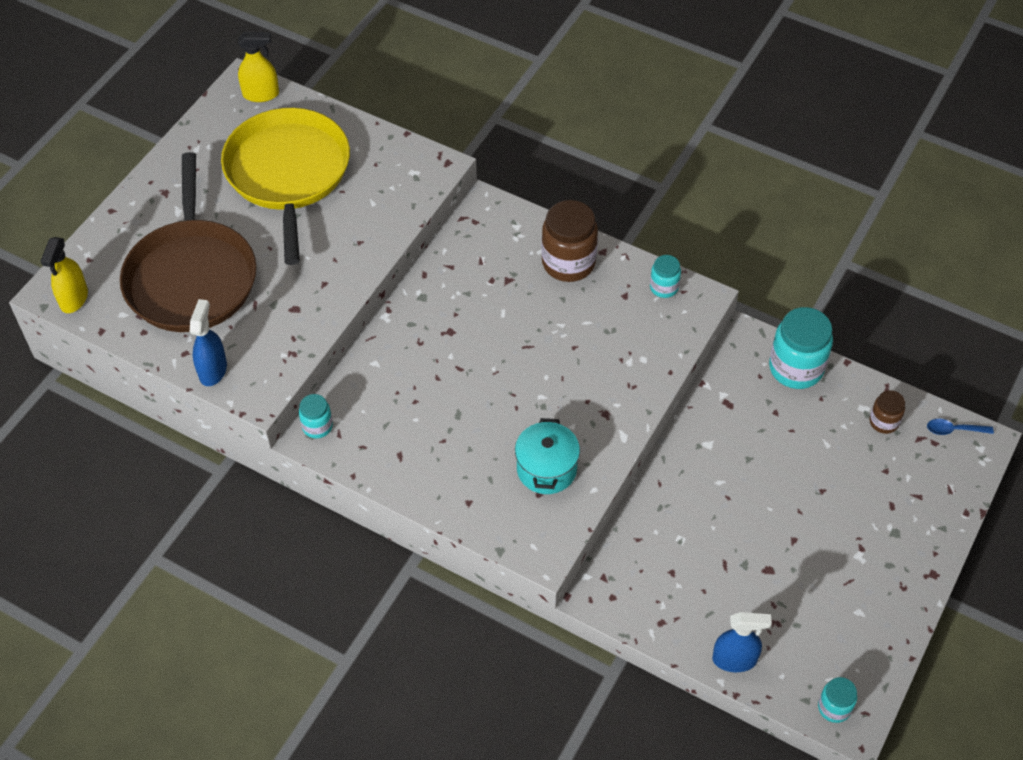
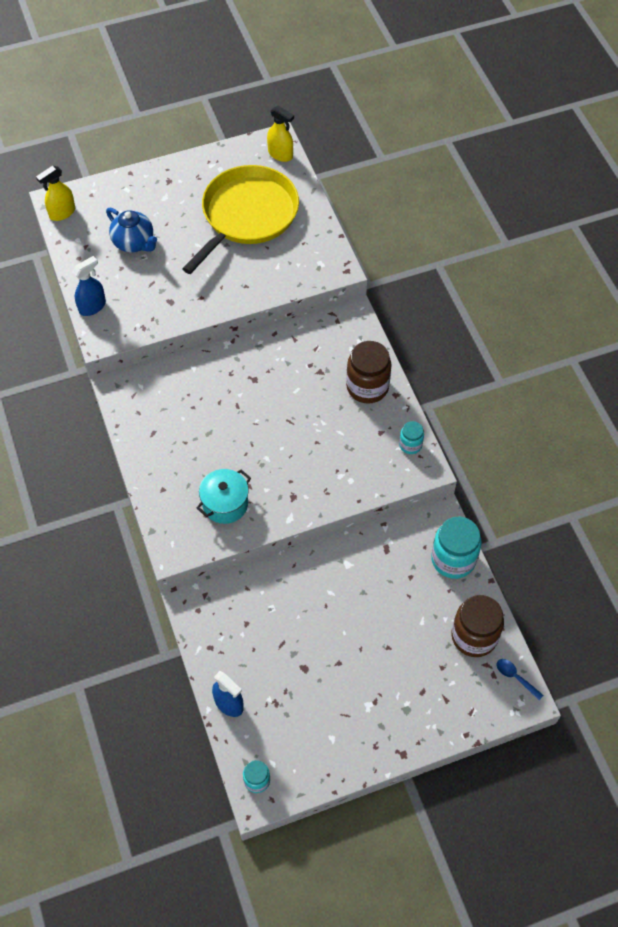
camera: 40 degrees right, 5 degrees up
(192, 277) = (134, 243): brown pan -> blue teapot
(317, 426) = (126, 382): turquoise jar -> none
(884, 422) = (474, 636): brown jar -> brown jar, size x1.89

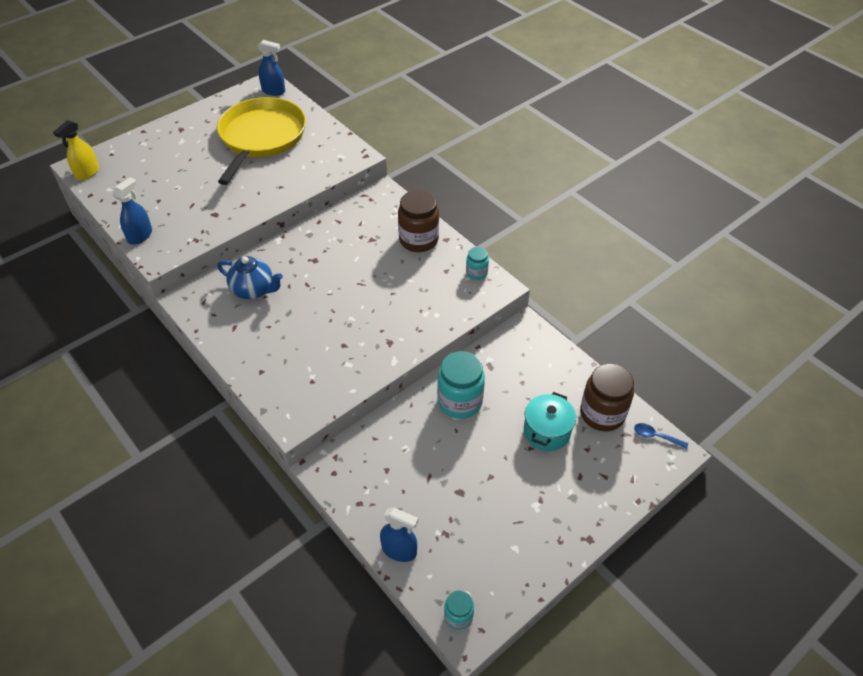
camera: 20 degrees left, 10 degrees down
(134, 243) = (164, 179): blue teapot -> blue teapot (253, 290)
(225, 504) = (327, 366): turquoise pot -> turquoise pot (546, 432)
(280, 154) = (273, 91): yellow spray bottle -> blue spray bottle
(453, 559) = (552, 357): turquoise jar -> turquoise jar (460, 401)

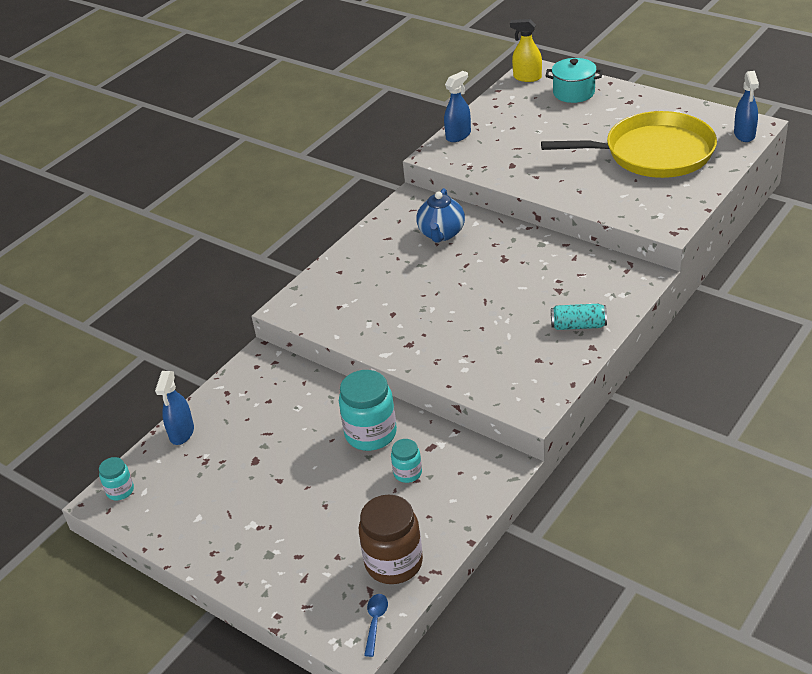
camera: 80 degrees right, 10 degrees down
(140, 236) = (458, 135): blue spray bottle -> blue spray bottle turned 60 degrees counterclockwise
(418, 240) = (578, 325): brown jar -> turquoise can
(476, 273) = (547, 386): turquoise jar -> turquoise jar (407, 473)
(546, 432) = (351, 515): turquoise pot -> turquoise pot (573, 93)

